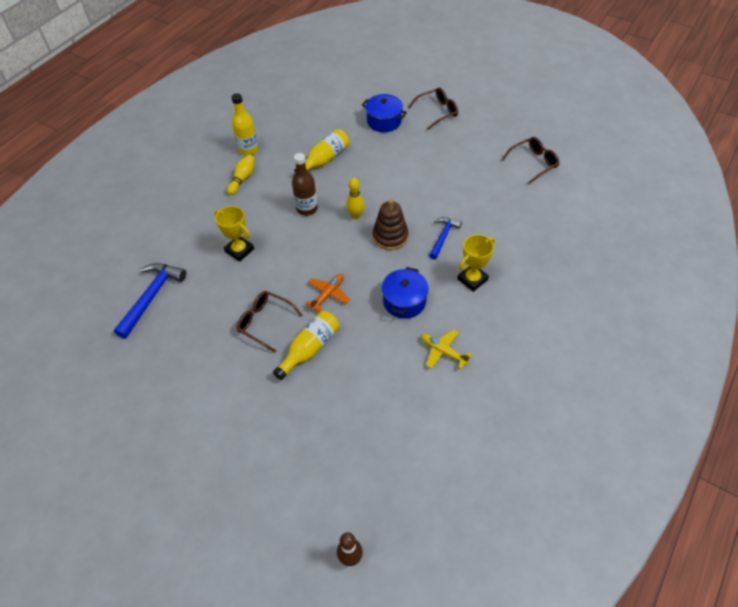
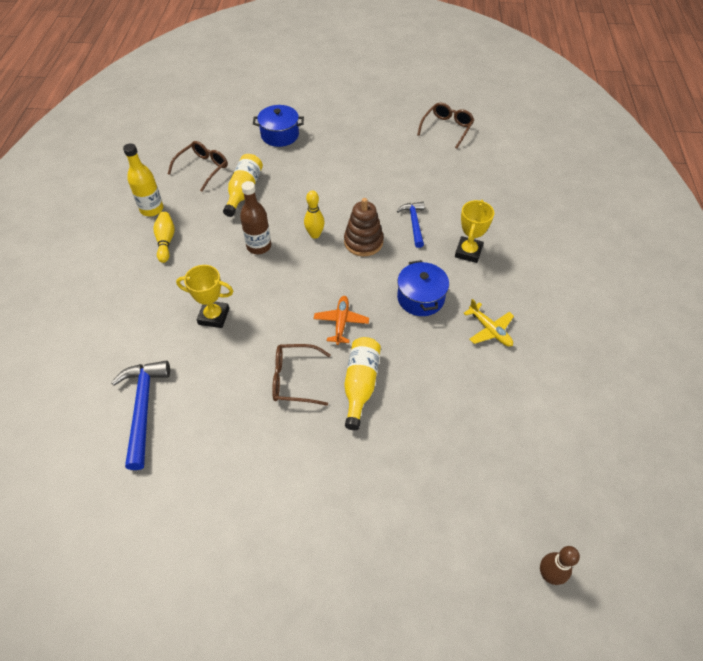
camera: 30 degrees left, 0 degrees up
(437, 112) = (326, 110): brown glasses -> brown glasses (202, 169)
(443, 351) = (490, 330): yellow plane -> yellow plane turned 135 degrees counterclockwise

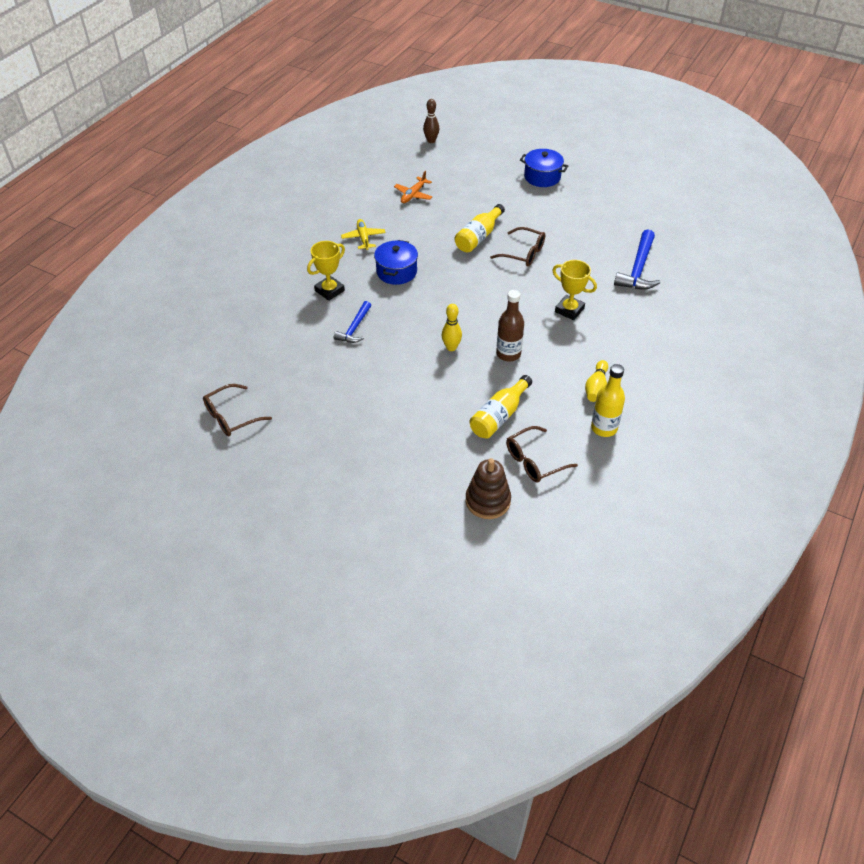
camera: 155 degrees left, 5 degrees down
(280, 135) = (425, 478): blue pot -> blue pot (542, 177)
(341, 322) = (469, 275): orange plane -> orange plane (413, 195)
(363, 242) = (411, 327): brown stacking toy -> brown stacking toy (488, 501)

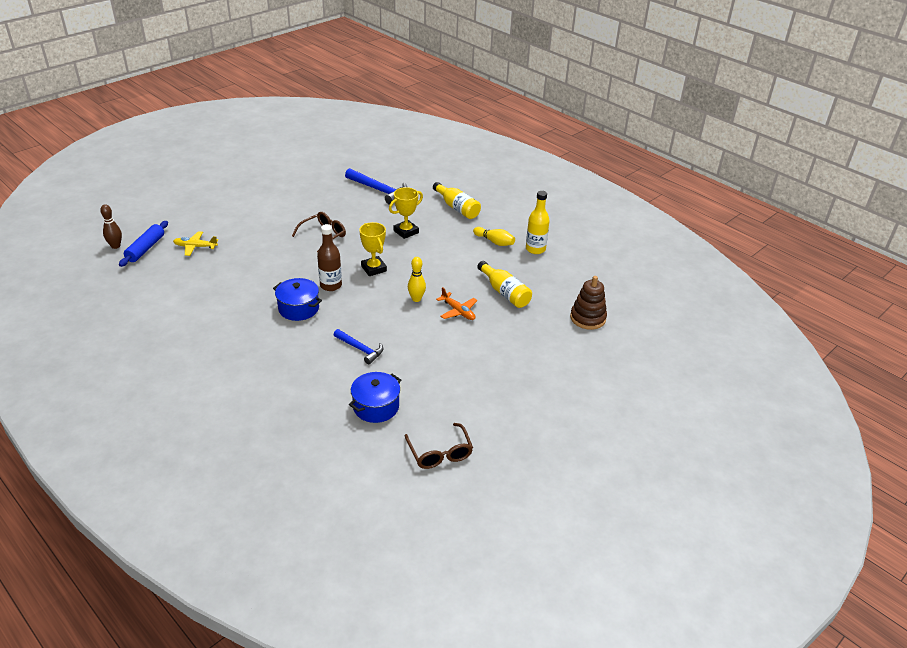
camera: 75 degrees left, 10 degrees down
(329, 290) = (297, 355): yellow trophy -> yellow trophy (373, 268)
(363, 238) = (233, 319): yellow plane -> yellow plane (195, 247)
(413, 195) = (192, 275): orange plane -> orange plane (458, 311)
(437, 157) = (145, 248): none -> blue rolling pin
(478, 237) = (284, 253): yellow bottle -> yellow bottle (457, 208)
(508, 354) = (439, 272): brown bottle -> brown bottle (331, 285)
(535, 461) = (556, 287): brown glasses -> none
(542, 177) = (230, 201): blue pot -> blue pot (376, 406)

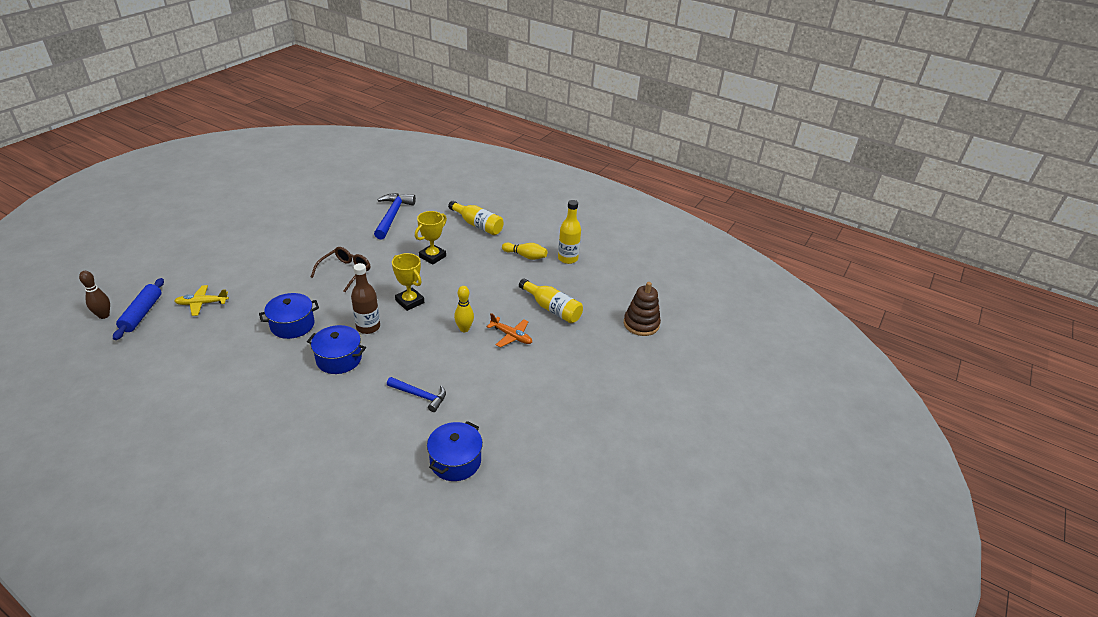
camera: 15 degrees left, 0 degrees up
(266, 275) = (292, 325): none -> blue pot
(379, 190) = (392, 216): blue hammer -> blue hammer turned 105 degrees counterclockwise
(439, 452) = (540, 503): brown glasses -> none

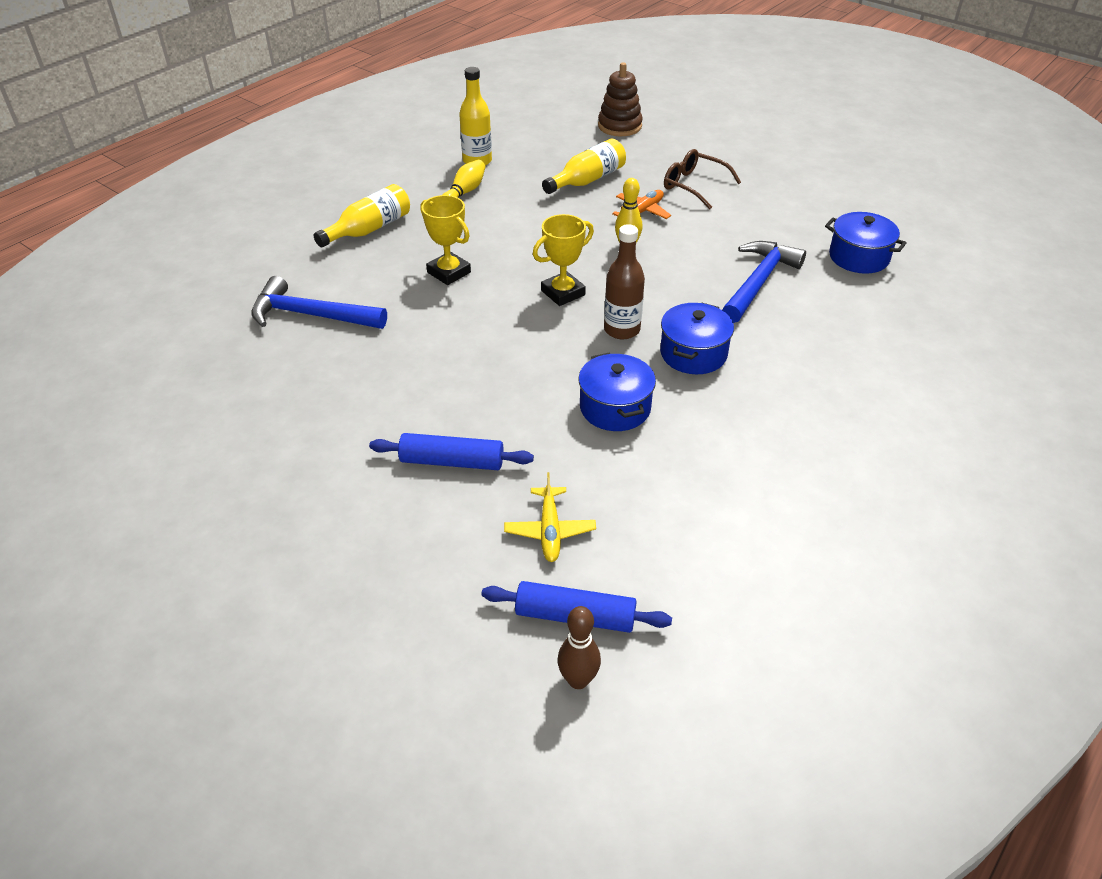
camera: 80 degrees left, 5 degrees up
(263, 270) = (452, 461): none -> blue rolling pin
(345, 272) = (476, 360): brown glasses -> brown glasses (694, 186)
(420, 396) = (759, 282): blue hammer -> blue hammer, size x1.59

